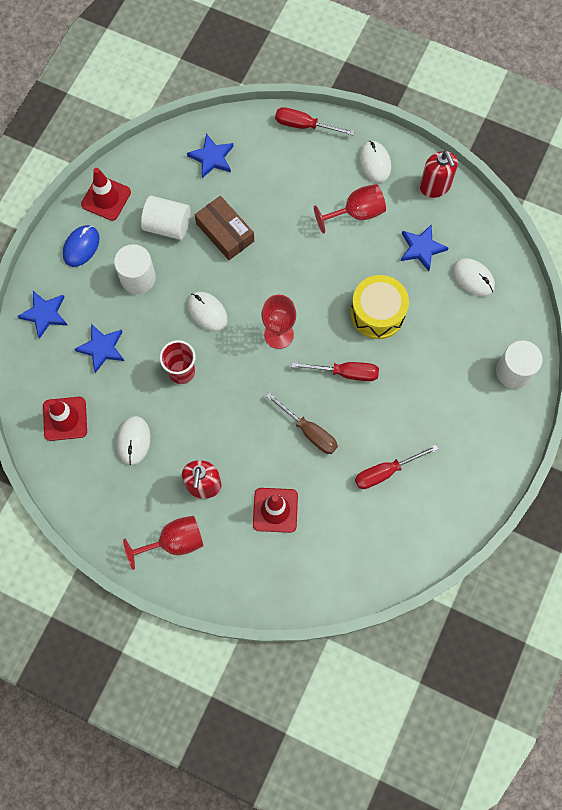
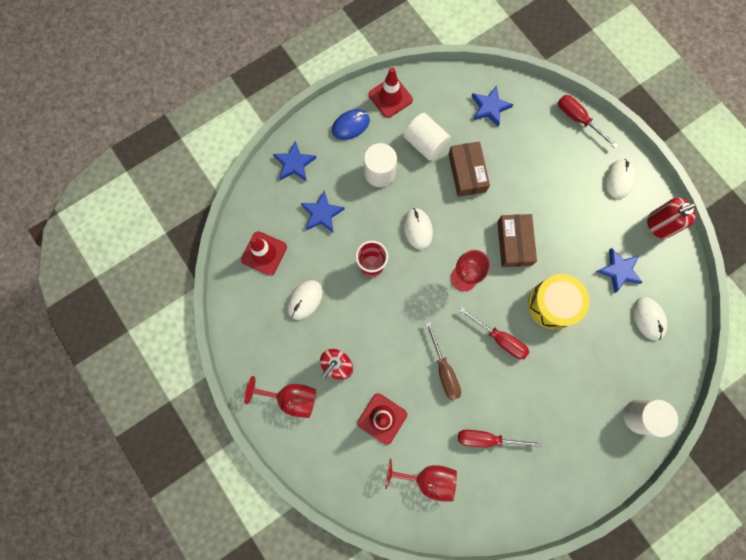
camera: 30 degrees right, 5 degrees up
(309, 275) = (514, 243): none -> brown box
(356, 213) = (581, 213): red goblet -> red goblet (427, 478)
(435, 186) = (658, 225): red soap dispenser -> red soap dispenser turned 60 degrees clockwise

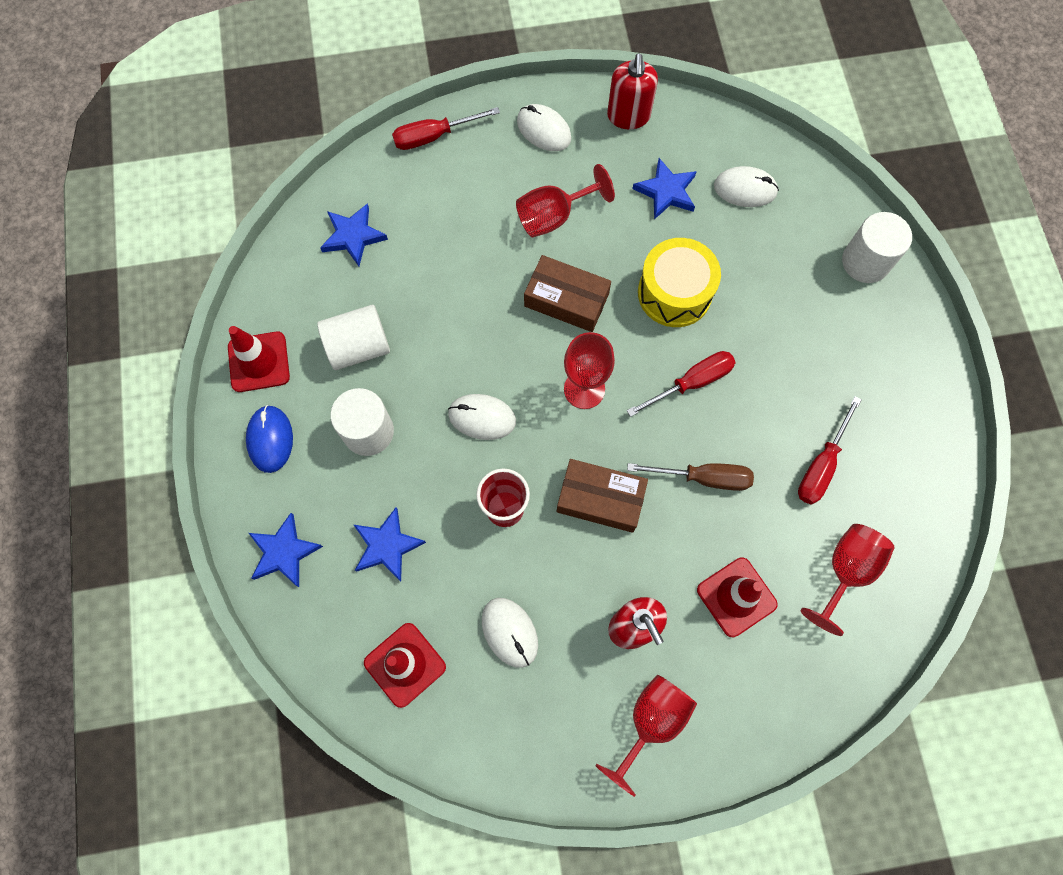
camera: 65 degrees left, 5 degrees down
(467, 173) = (433, 312): brown box -> brown box (600, 499)
(564, 211) = (554, 216): none -> red goblet

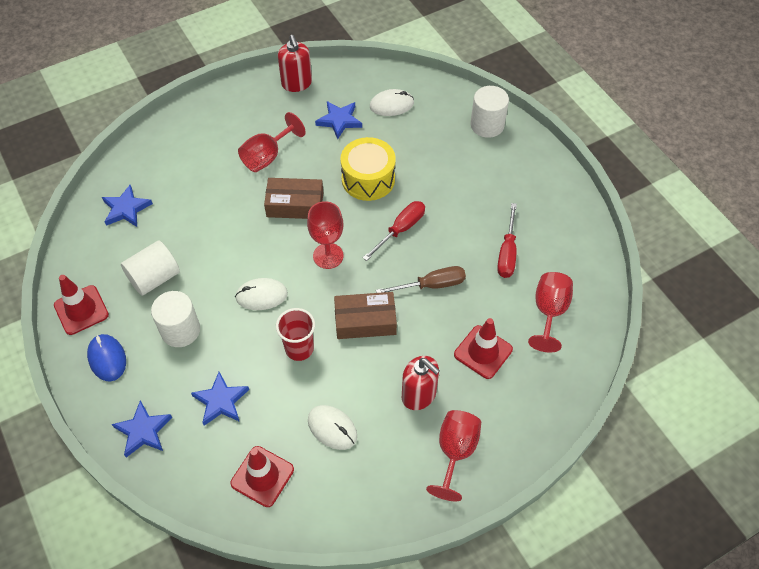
camera: 20 degrees left, 15 degrees down
(434, 136) = (164, 131): red screwdriver -> none
(543, 130) = (241, 107): white mouse -> none

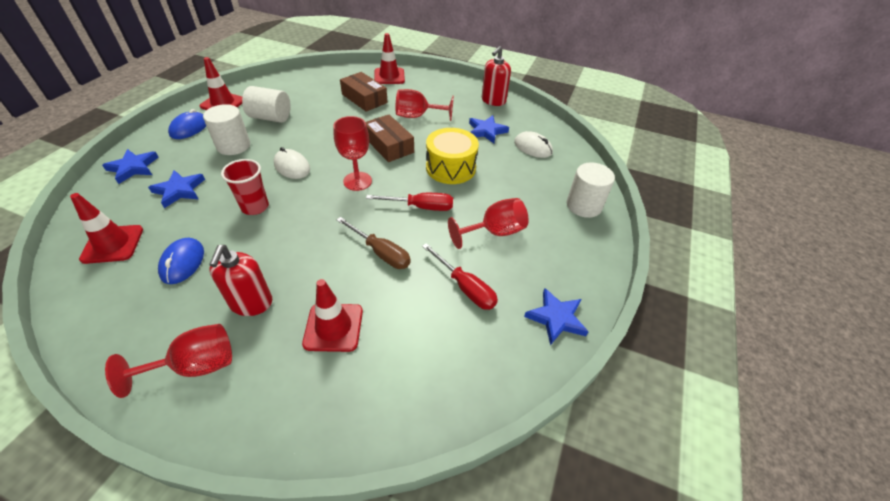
camera: 50 degrees right, 10 degrees down
(126, 209) = (317, 85): blue star -> blue star (556, 318)
(169, 137) = (389, 76): none -> red traffic cone
(332, 428) = (182, 262): white mouse -> blue mouse
(365, 321) = (310, 230): brown box -> brown box (364, 98)
(507, 253) = (465, 287): red screwdriver -> red screwdriver turned 105 degrees counterclockwise
(549, 312) = (425, 358): red goblet -> red goblet (494, 232)

